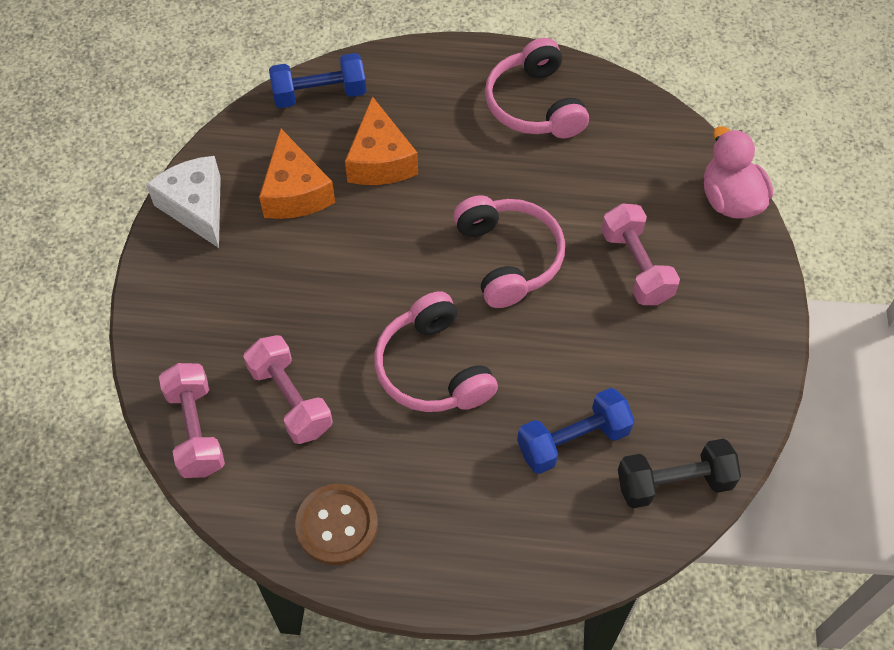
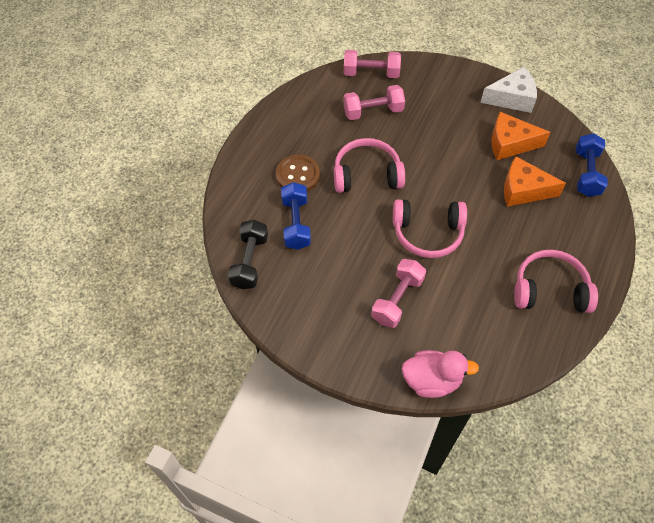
camera: 110 degrees right, 0 degrees up
(337, 525) = (296, 113): brown button -> brown button (297, 175)
(636, 266) = (397, 299): pink dumbbell -> pink dumbbell turned 60 degrees counterclockwise

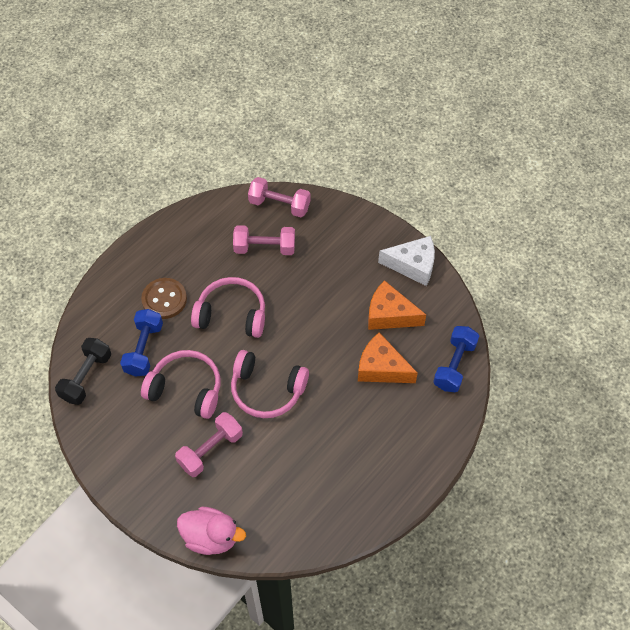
camera: 15 degrees right, 0 degrees up
(550, 290) = (362, 477): pink headphones -> pink headphones (186, 389)

